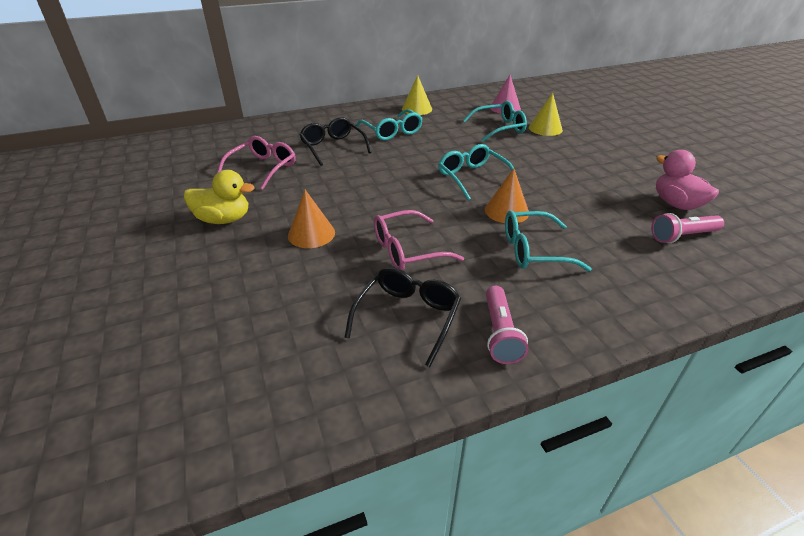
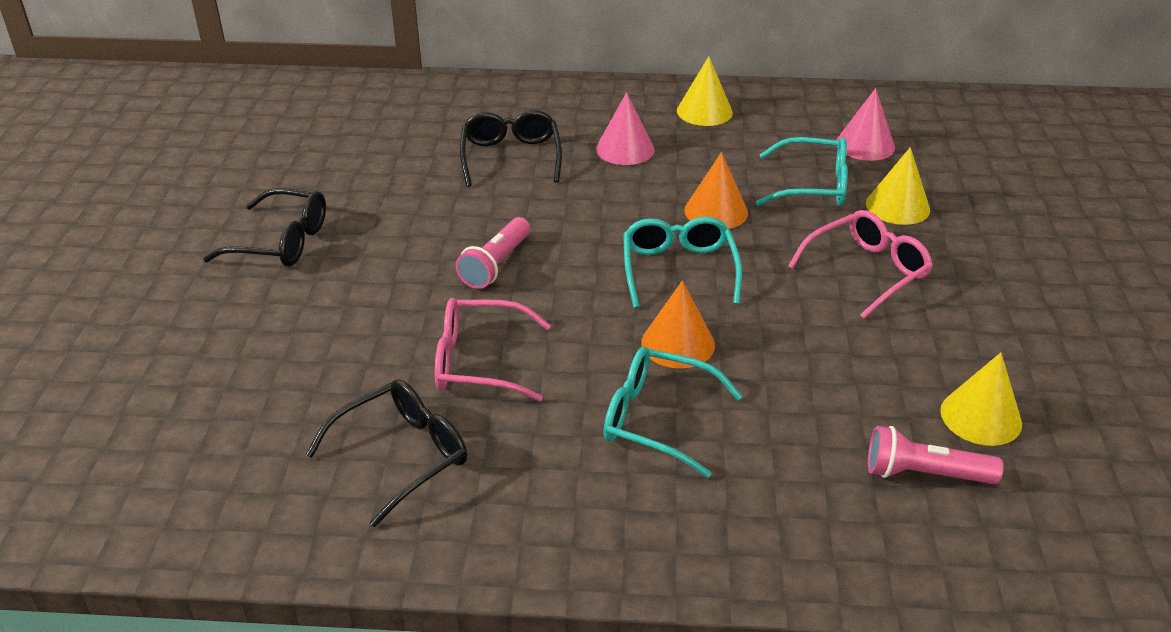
camera: 25 degrees right, 0 degrees up
(224, 219) = (281, 242): yellow duck -> black glasses
(263, 168) = (386, 170): pink glasses -> pink glasses (866, 271)
(311, 234) = (374, 297): orange cone -> orange cone (716, 211)
(392, 132) = (625, 149): turquoise glasses -> pink cone
(500, 333) = (498, 518): pink flashlight -> pink flashlight (496, 264)
(676, 204) = (981, 417): pink duck -> yellow cone

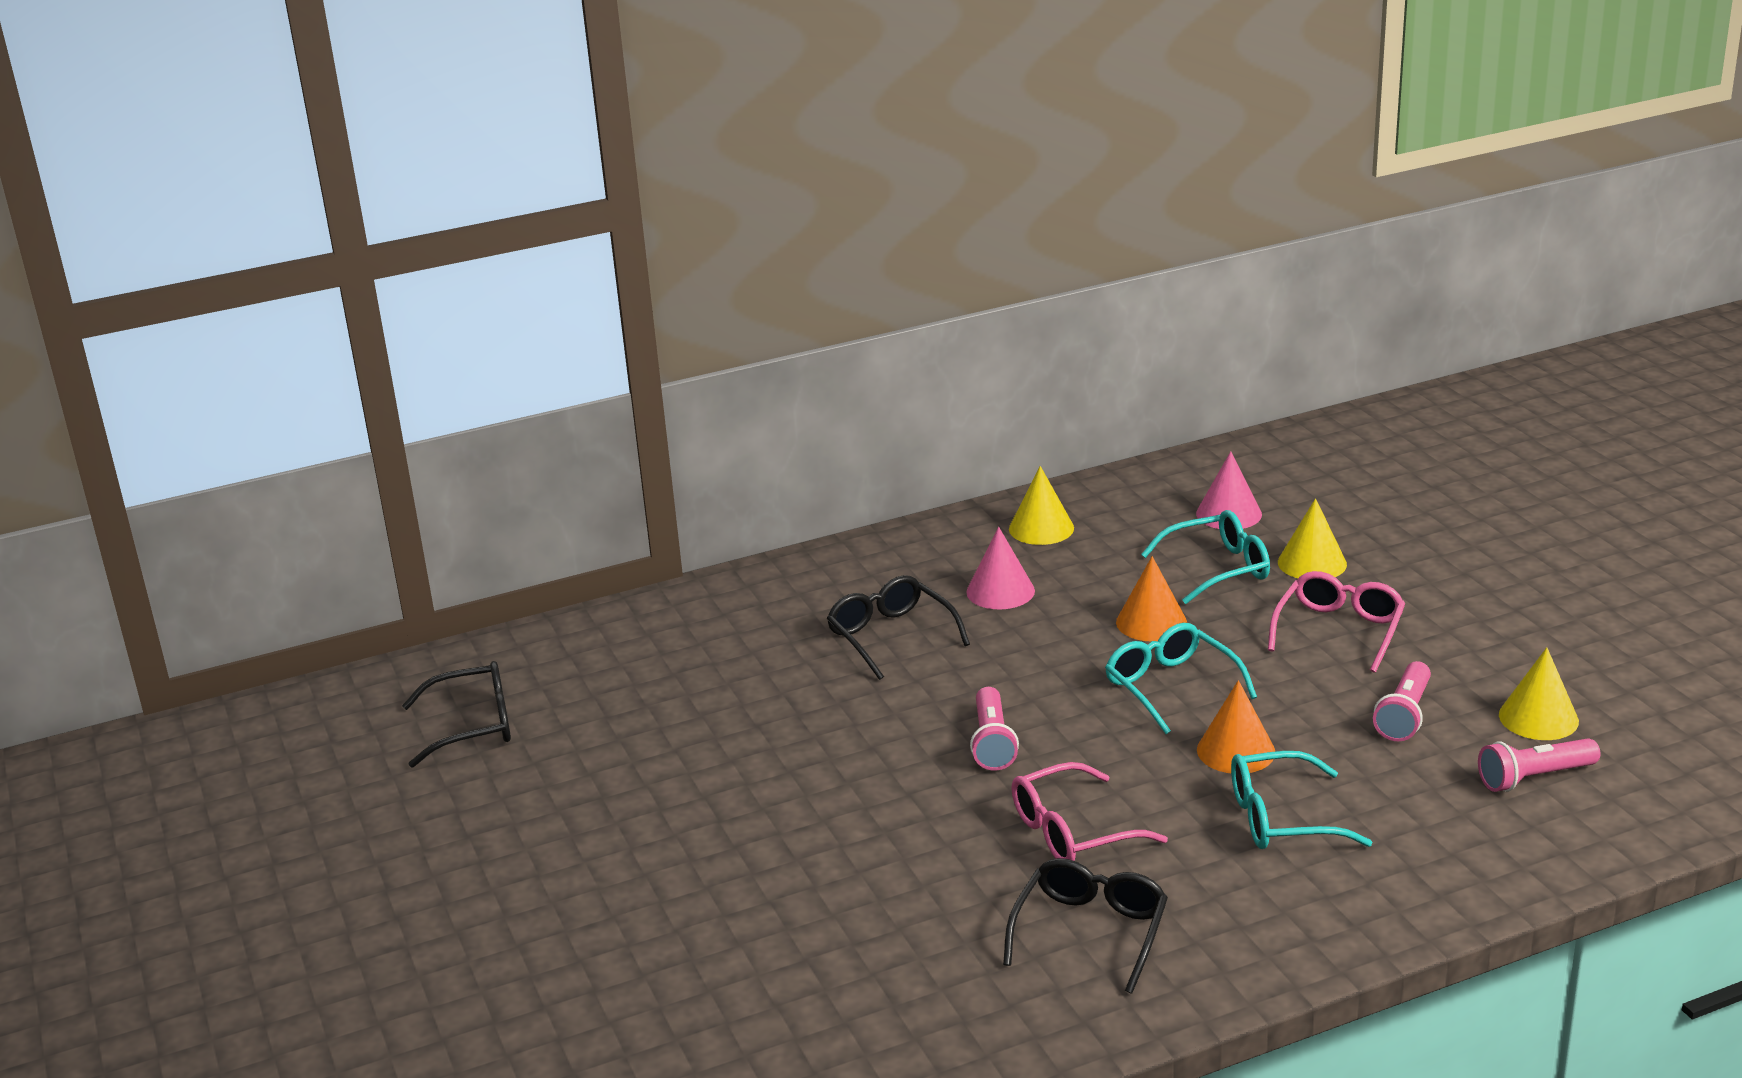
camera: 25 degrees left, 10 degrees down
(281, 242) = (744, 798): black glasses -> black glasses (473, 726)
(855, 367) = (1404, 715): none -> pink flashlight

